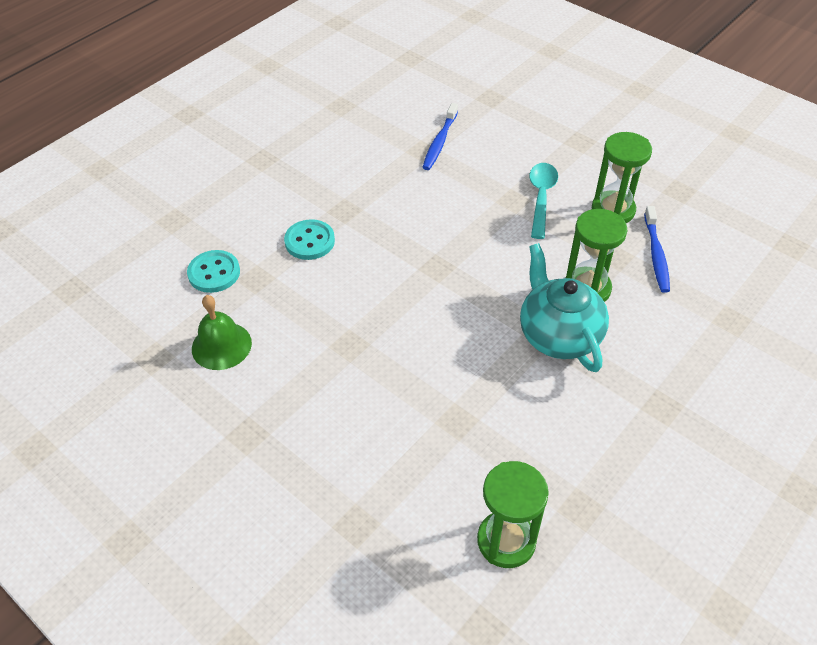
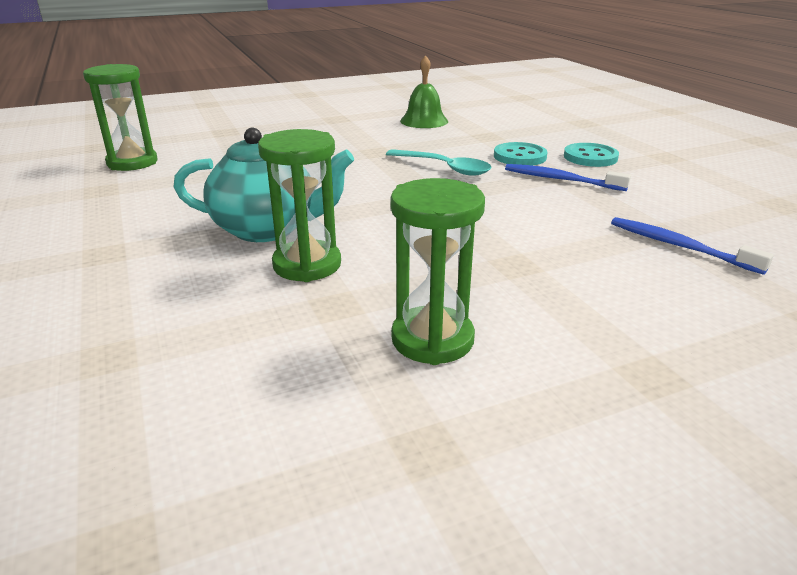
camera: 115 degrees right, 20 degrees down
(214, 273) = (505, 126): turquoise button -> turquoise button (590, 157)
(541, 198) = (507, 286): turquoise spoon -> turquoise spoon (444, 168)
(656, 254) = (301, 342): blue toothbrush -> blue toothbrush (561, 180)

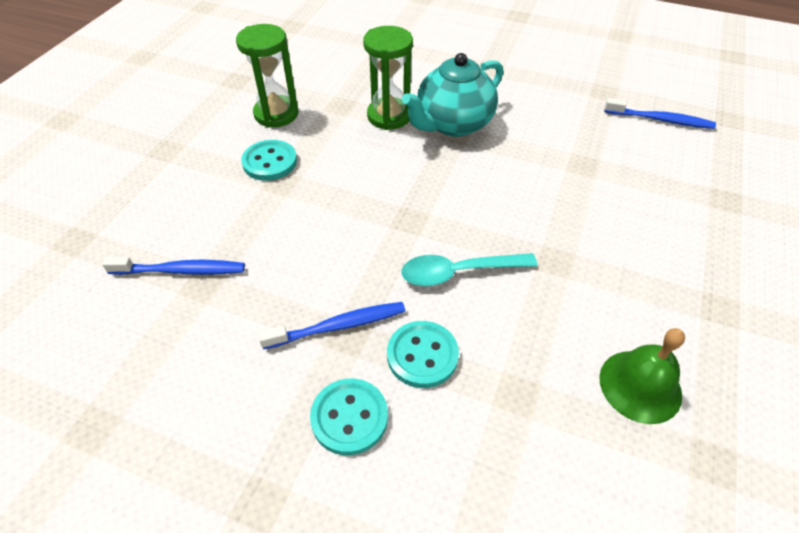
camera: 135 degrees right, 20 degrees up
(132, 163) = (660, 120): green hourglass -> blue toothbrush
(508, 287) = (270, 162): none -> turquoise button

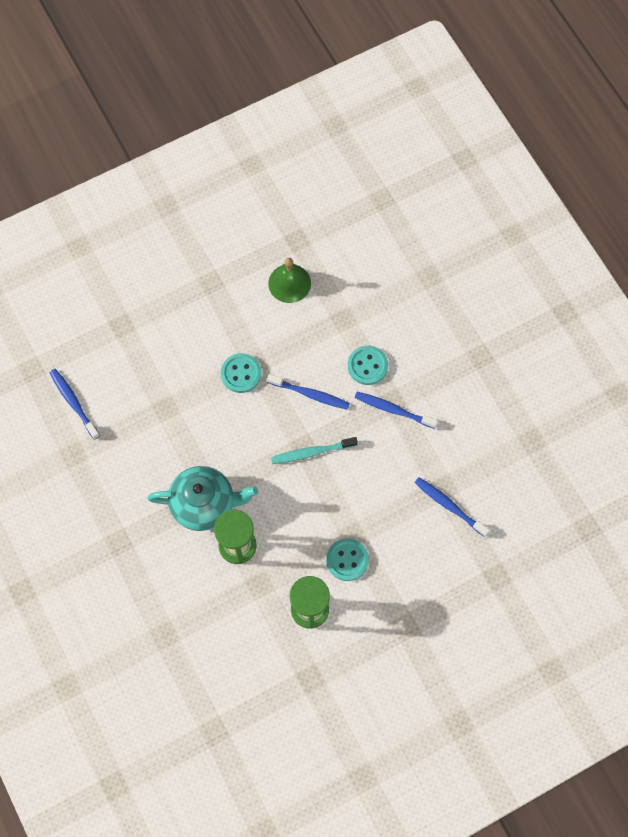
camera: 140 degrees left, 20 degrees up
(349, 417) = (421, 363): turquoise button -> turquoise button (241, 374)
(395, 220) = (312, 452): none -> turquoise toothbrush
(459, 272) = (310, 394): turquoise spoon -> blue toothbrush

